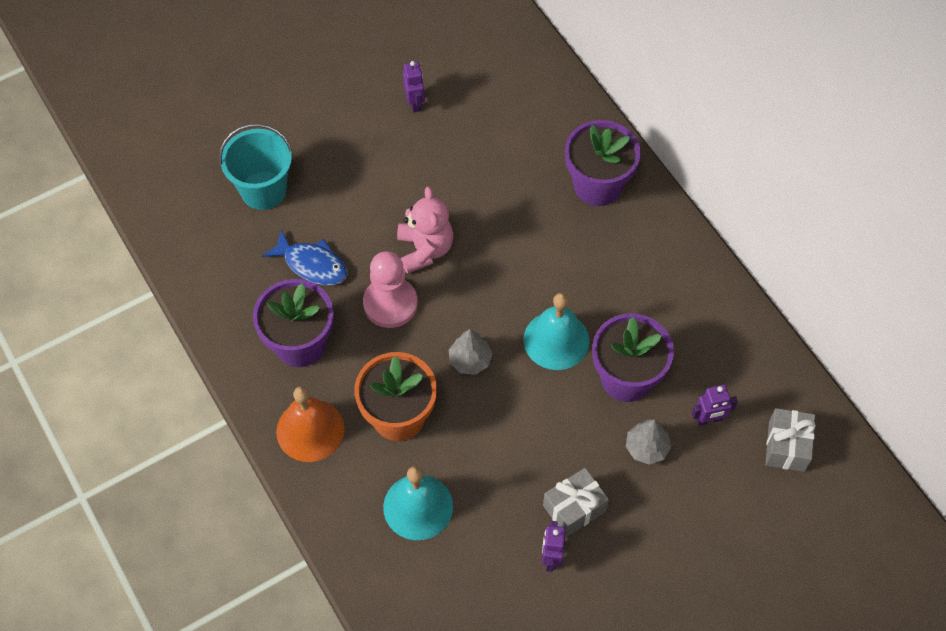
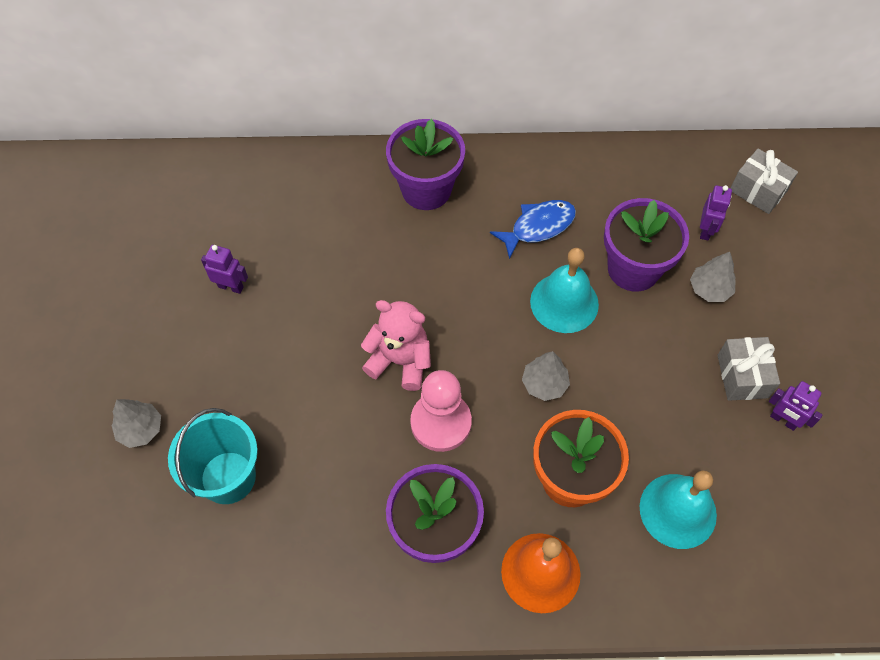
camera: 60 degrees left, 0 degrees up
(266, 116) = (140, 429): none -> grey tree
(312, 264) = (349, 473): blue fish -> blue fish (538, 227)

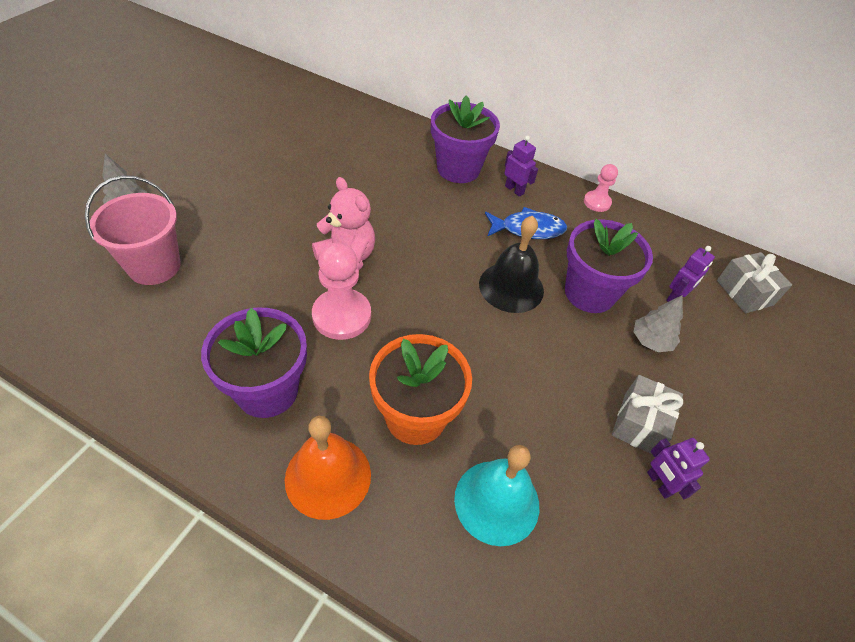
camera: 25 degrees right, 10 degrees down
(228, 477) = (154, 266): turquoise bucket -> pink bucket
(231, 286) = (270, 159): purple robot -> purple robot (514, 190)
(544, 384) = (449, 334): grey tree -> none
(564, 302) = (511, 287): turquoise bell -> black bell
(580, 157) = (597, 202): none -> pink pawn

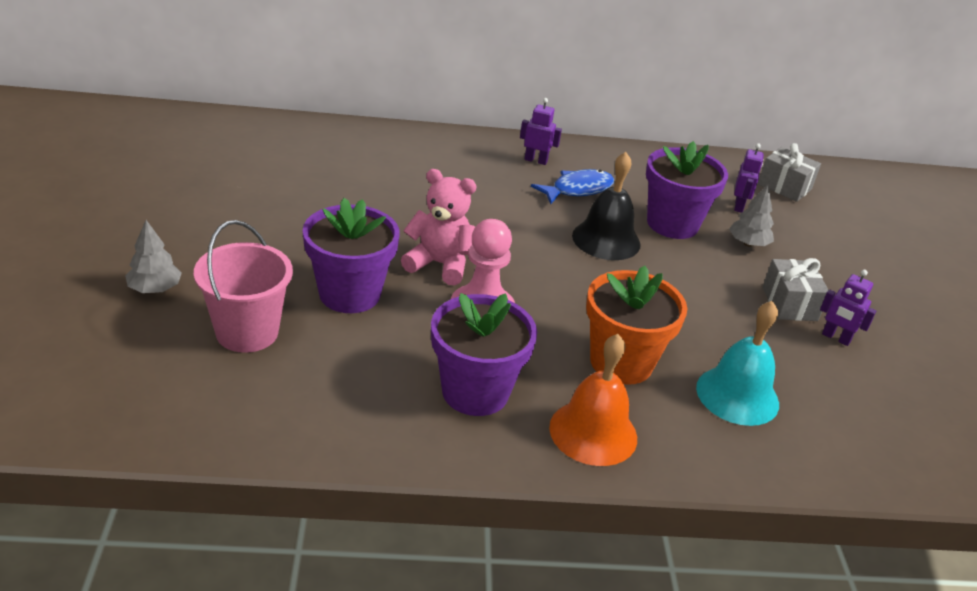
camera: 30 degrees left, 15 degrees down
(458, 169) = (468, 157): purple flower pot -> purple flower pot (349, 294)
(597, 202) = (615, 151): pink pawn -> none

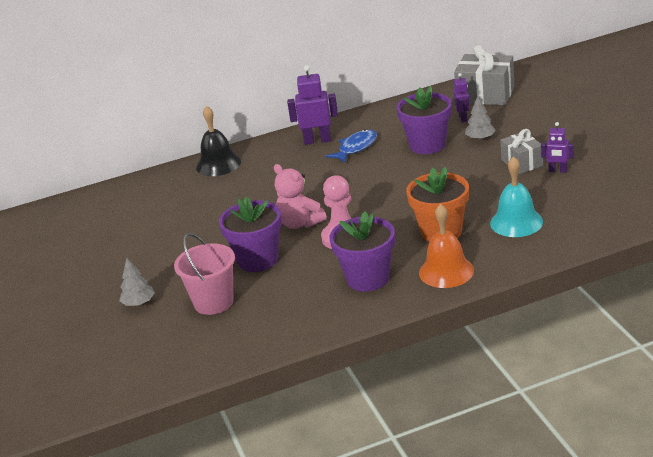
camera: 10 degrees left, 5 degrees down
(440, 264) = (300, 223): pink teddy bear -> pink teddy bear turned 135 degrees counterclockwise
(536, 160) = (317, 140): purple robot -> purple robot, size x1.67
(606, 239) = (392, 170): black bell -> black bell (218, 164)
(784, 187) = (485, 95): grey gift -> grey gift, size x1.62

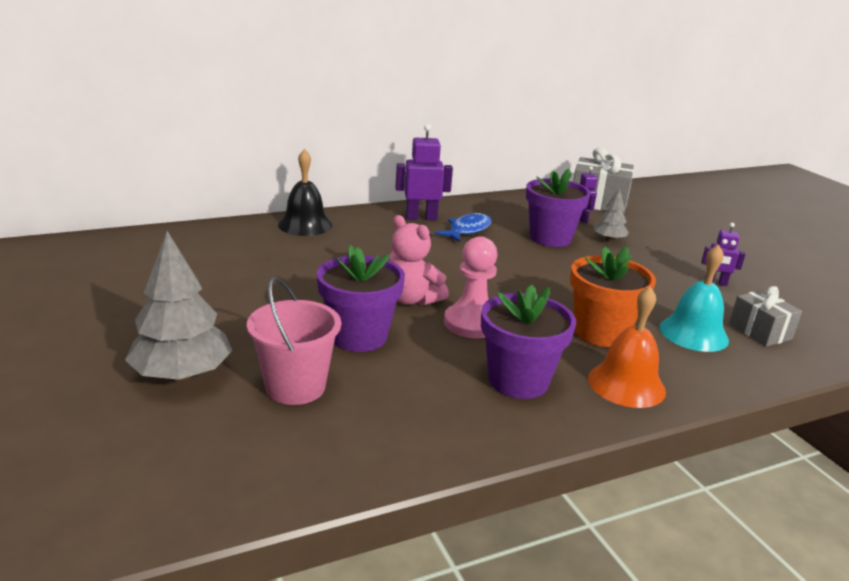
camera: 10 degrees left, 5 degrees down
(139, 303) = (182, 374): grey tree -> grey tree, size x1.87
(522, 163) = (669, 269): grey gift -> grey gift (760, 331)

